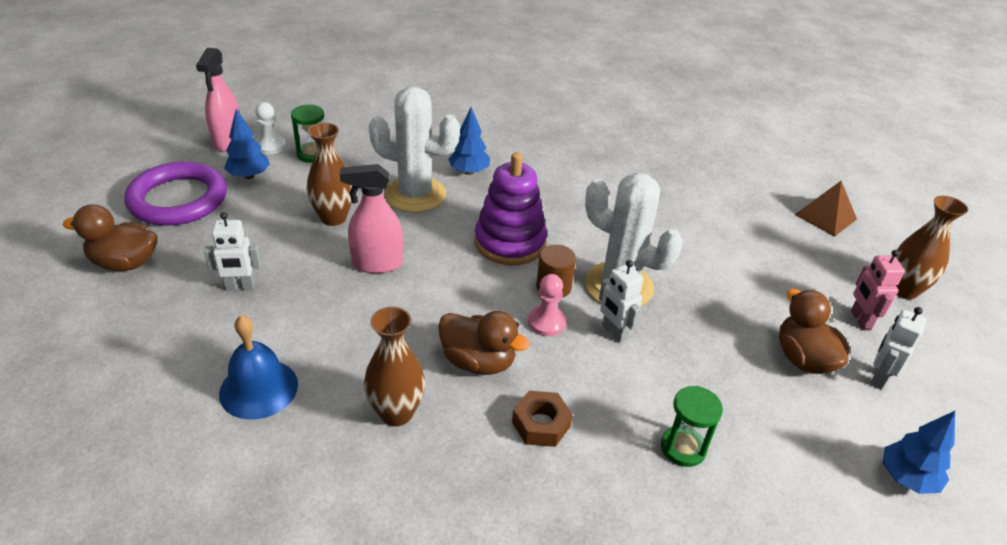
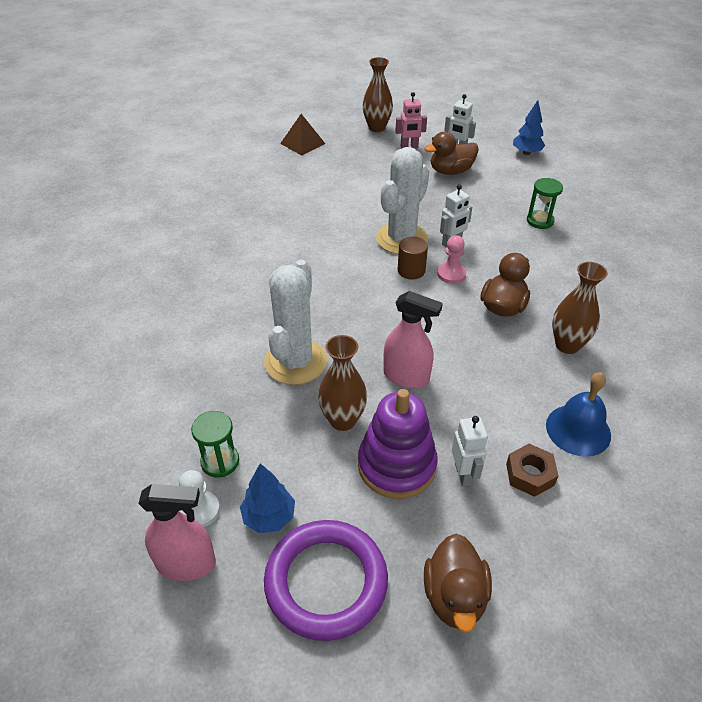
camera: 90 degrees left, 5 degrees up
(377, 263) = (406, 377): pink spray bottle -> pink spray bottle turned 60 degrees counterclockwise
(469, 171) = (252, 326): blue tree -> none
(510, 242) = (360, 295): purple stacking toy -> purple stacking toy (396, 465)
(541, 424) = (547, 276): brown nut -> brown nut (530, 474)

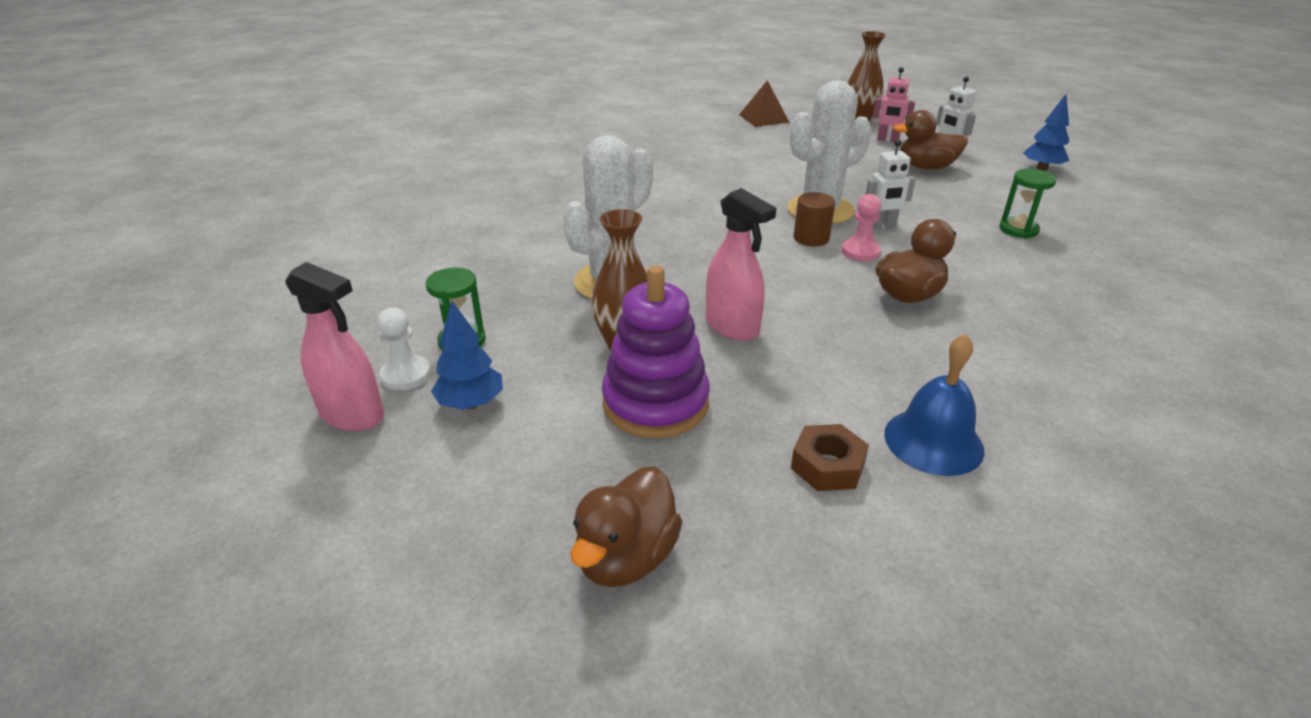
camera: 25 degrees right, 10 degrees down
(326, 582) = (482, 484): purple ring -> none
(464, 474) = (735, 437): white robot -> none
(567, 345) = (977, 352): brown vase -> none

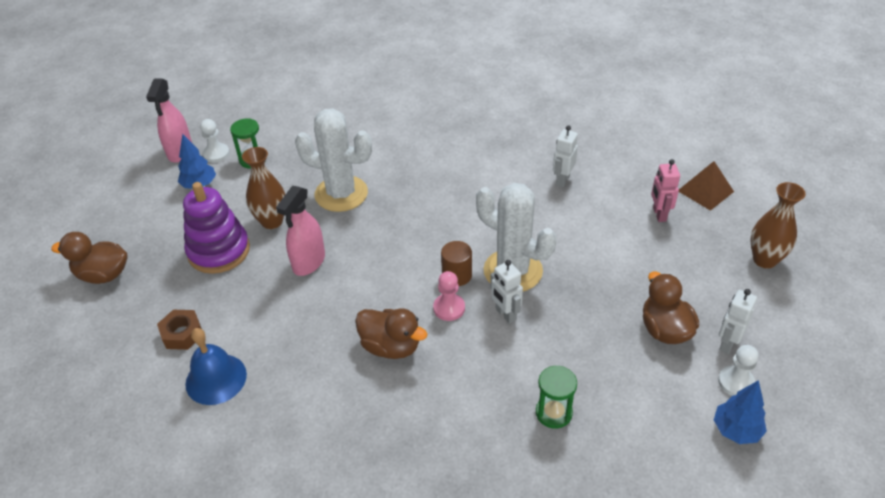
camera: 70 degrees right, 10 degrees up
(701, 163) = (562, 180): none -> white robot
(887, 140) = (720, 290): pink robot -> pink robot (659, 214)
(991, 157) = (736, 382): none -> white pawn

